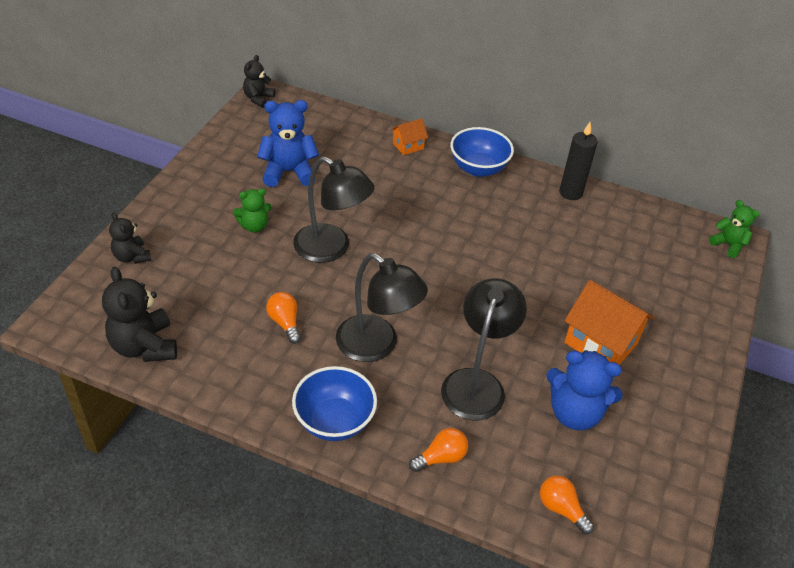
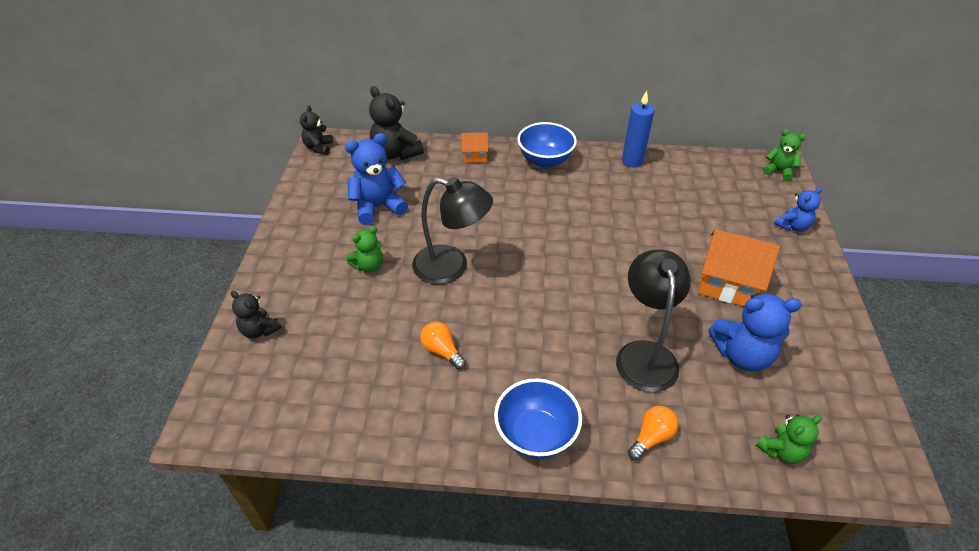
camera: 15 degrees left, 0 degrees up
(144, 346) = (312, 419): black teddy bear -> black teddy bear (395, 153)
(376, 346) = (538, 347): black lamp -> none
(408, 146) = (475, 156): orange house -> orange house turned 45 degrees clockwise
(561, 509) = (781, 451): orange light bulb -> green teddy bear
(570, 193) = (632, 161): black candle -> blue candle
(707, 305) = (792, 226): none -> blue teddy bear

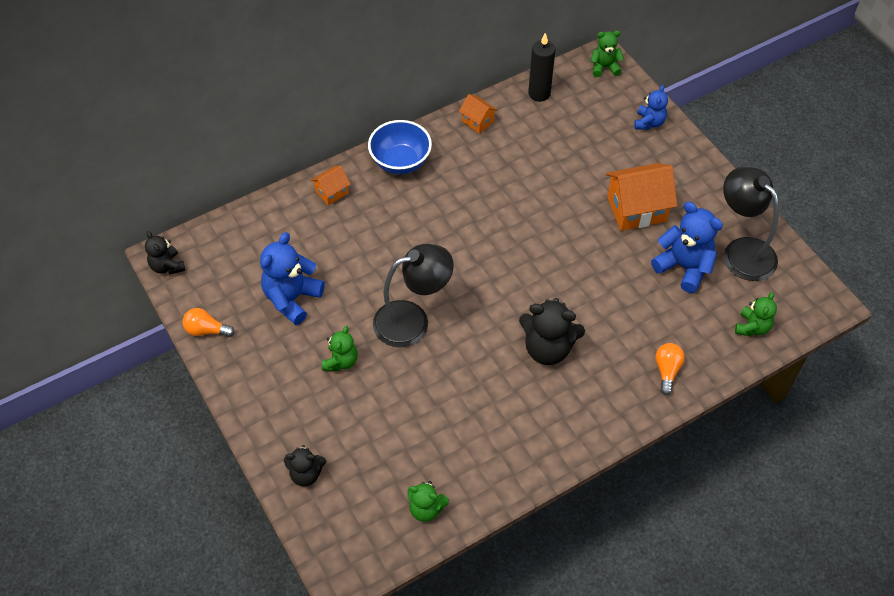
camera: 35 degrees left, 10 degrees up
(319, 418) = (426, 509): none -> green teddy bear
(395, 153) = (252, 230): black teddy bear -> black teddy bear (548, 348)
(442, 351) = (470, 398): orange light bulb -> orange light bulb (206, 330)
(536, 435) = (590, 419): blue bowl -> none
(632, 161) = (477, 121): blue candle -> orange house
(645, 354) = (618, 308): black lamp -> black lamp (742, 251)
(702, 165) = (539, 93): none -> black candle
(742, 355) = (684, 267): blue teddy bear -> blue teddy bear turned 105 degrees counterclockwise

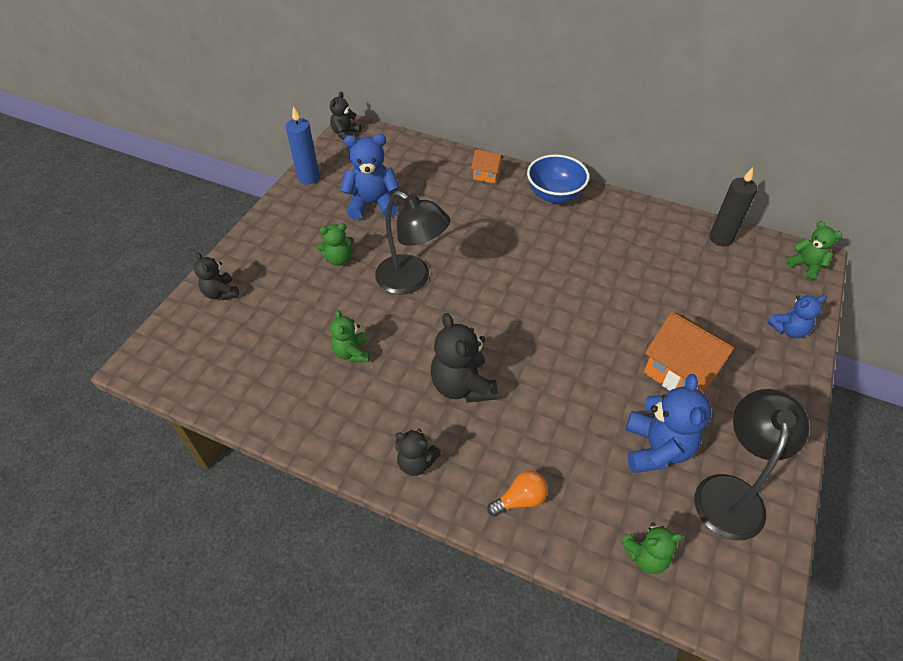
camera: 55 degrees right, 5 degrees down
(206, 330) = (308, 178): orange light bulb -> blue candle
(426, 509) = (234, 385): green teddy bear -> green teddy bear (352, 353)
(477, 121) = (645, 217): orange house -> none
(593, 417) = (416, 462): none -> black teddy bear

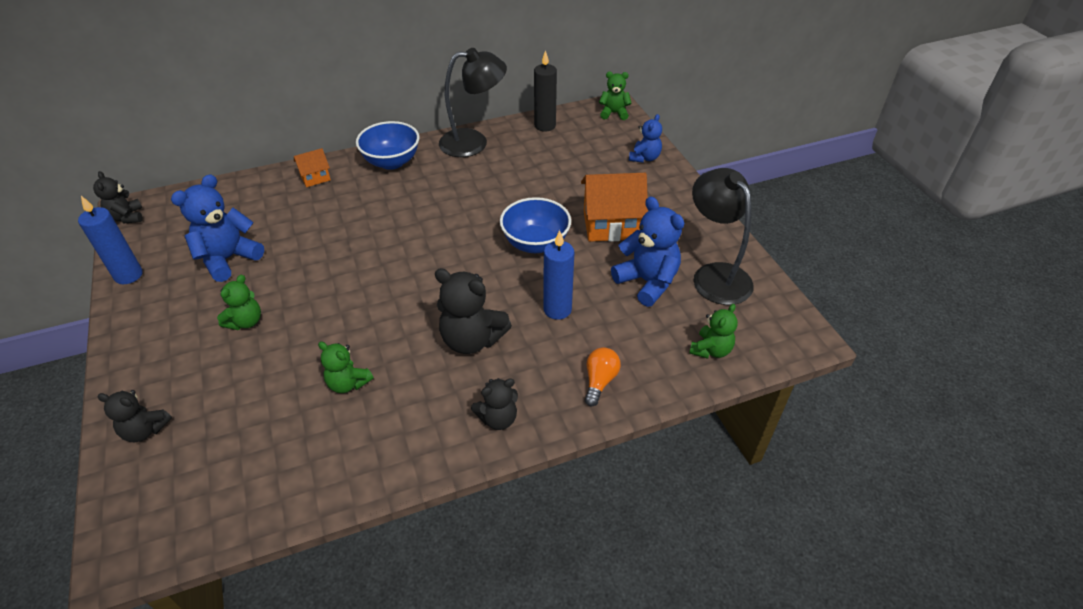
camera: 45 degrees left, 5 degrees down
(412, 280) = (339, 294): black lamp -> black lamp (474, 142)
(552, 412) = (557, 309): none -> blue candle
(595, 342) = (535, 243): none -> blue bowl

